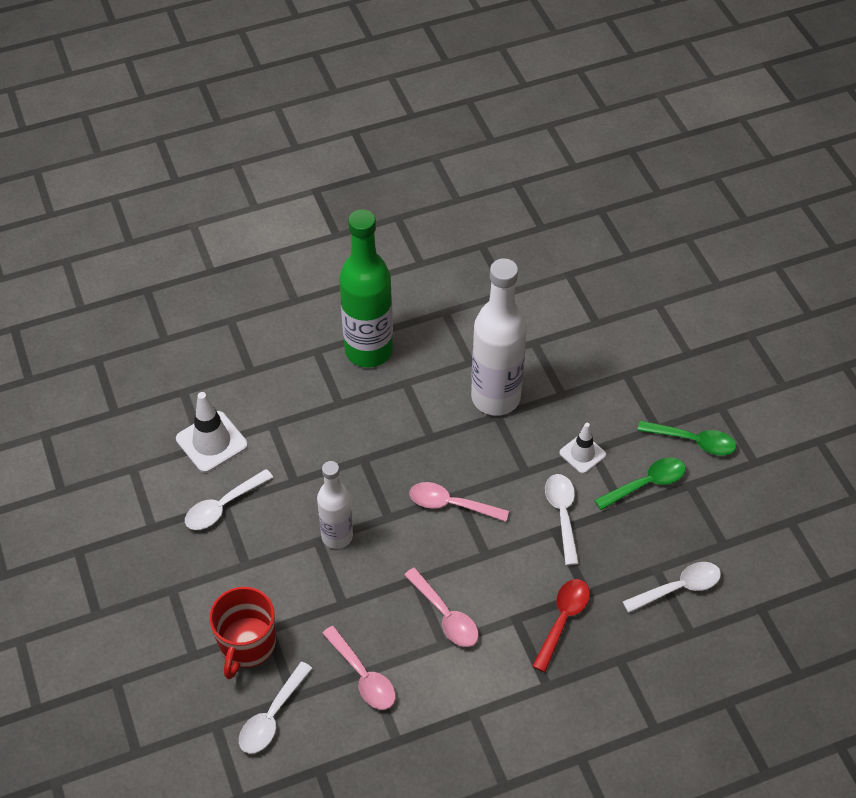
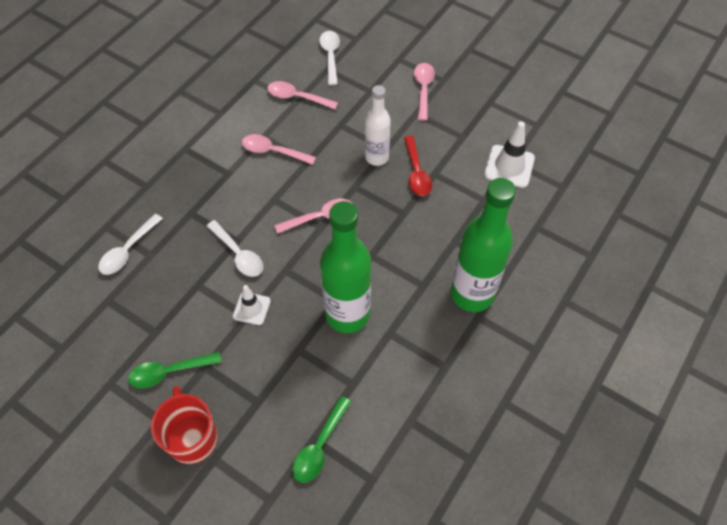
camera: 145 degrees right, 5 degrees up
(206, 591) = (423, 89): none -> pink spoon
(223, 506) = (461, 135): white spoon -> none
(247, 645) = (375, 78): red mug -> red mug (192, 437)
(495, 398) = (347, 314): white bottle -> green bottle
(563, 620) = (197, 188): red spoon -> red spoon (416, 173)
(646, 484) = (189, 313): green spoon -> green spoon (319, 446)

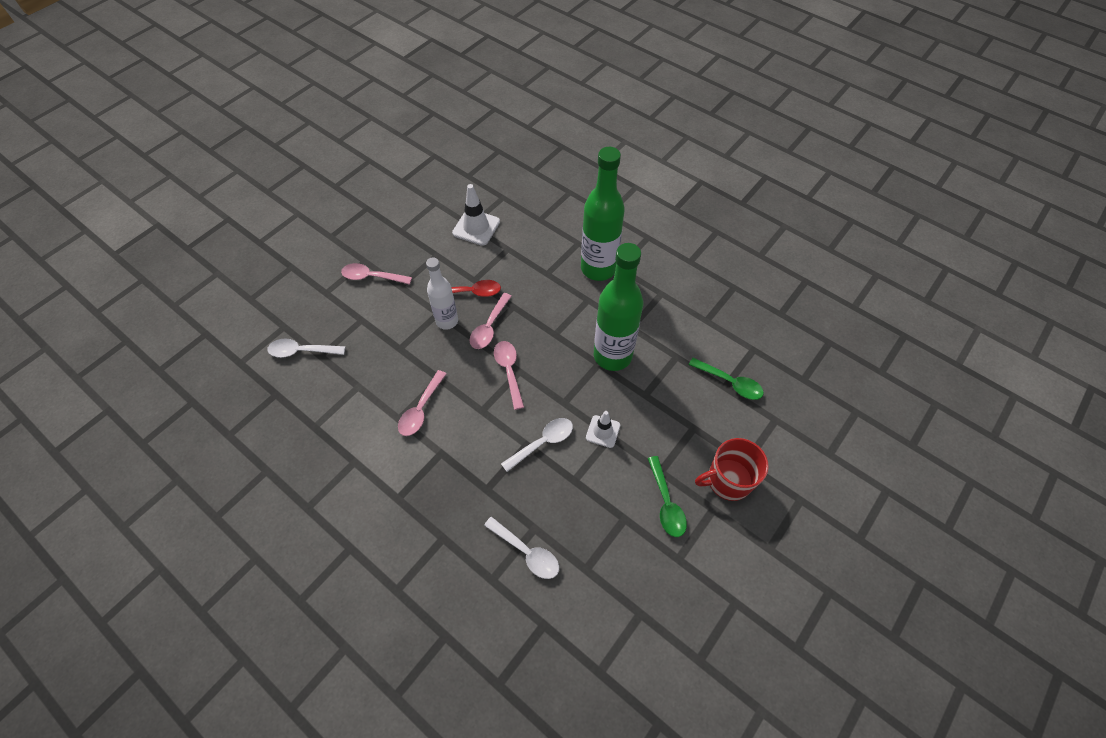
camera: 85 degrees left, 0 degrees up
(297, 97) = (352, 385): pink spoon -> pink spoon (489, 327)

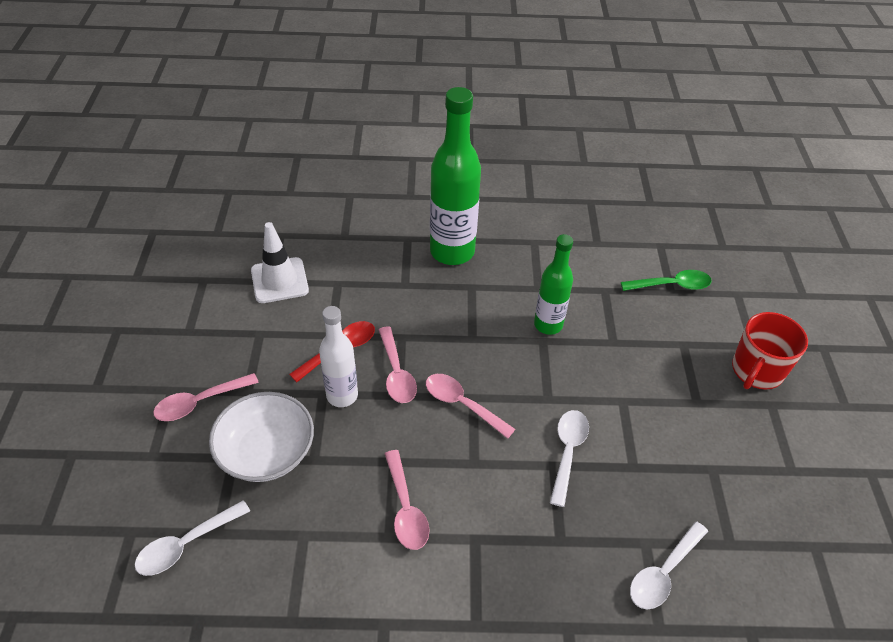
camera: 40 degrees left, 10 degrees down
(380, 327) = (266, 451): none -> white bowl
(526, 552) = (663, 573): white spoon -> white spoon turned 135 degrees clockwise
(603, 431) = (611, 401): white traffic cone -> none
(612, 355) = (548, 325): green bottle -> green bottle, size x0.60
(666, 503) = (731, 428): green spoon -> none

